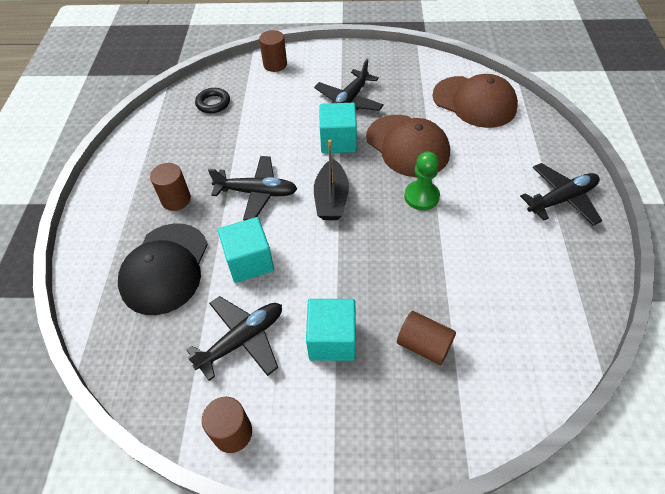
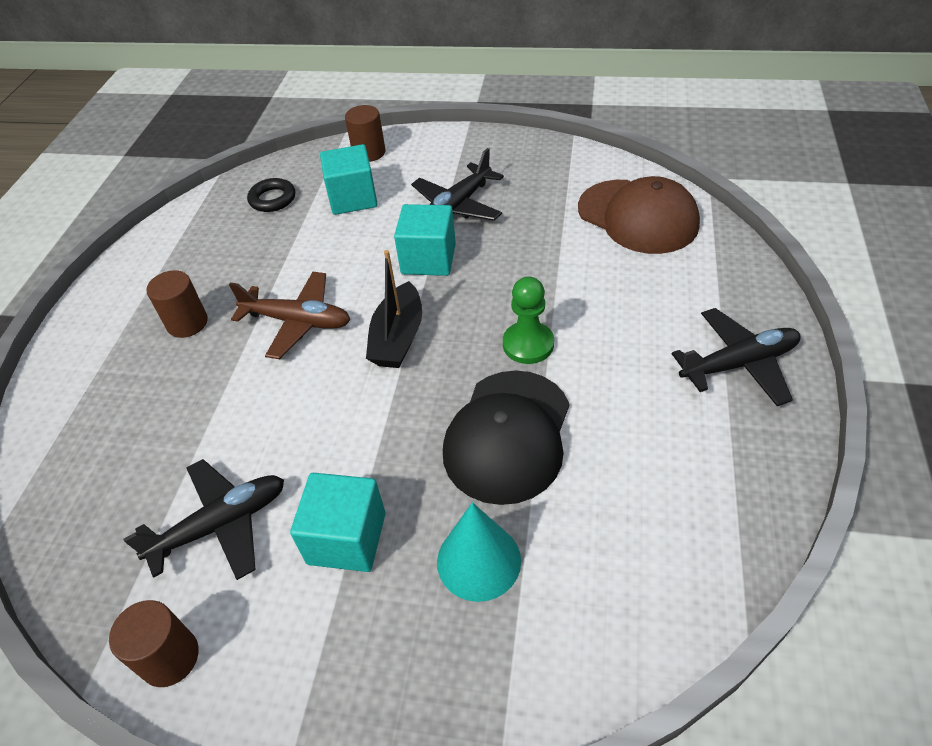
camera: 10 degrees right, 5 degrees down
(165, 268) = (146, 415): black cap -> black cap (508, 436)
(249, 261) = (261, 415): turquoise cube -> turquoise cube (353, 198)
(257, 192) = (298, 321): black plane -> brown plane
(407, 146) = (525, 271): brown cap -> none
(424, 345) = (478, 561): brown cylinder -> turquoise cone

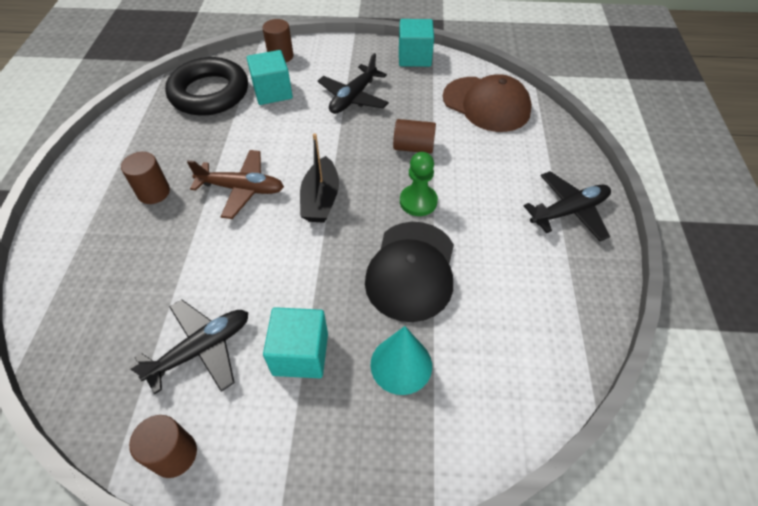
camera: 10 degrees left, 5 degrees up
(272, 199) = (209, 93): black ring -> black ring, size x2.16
(428, 259) = (336, 138): turquoise cube -> turquoise cube (414, 57)
(530, 272) = (413, 147): none -> brown cylinder

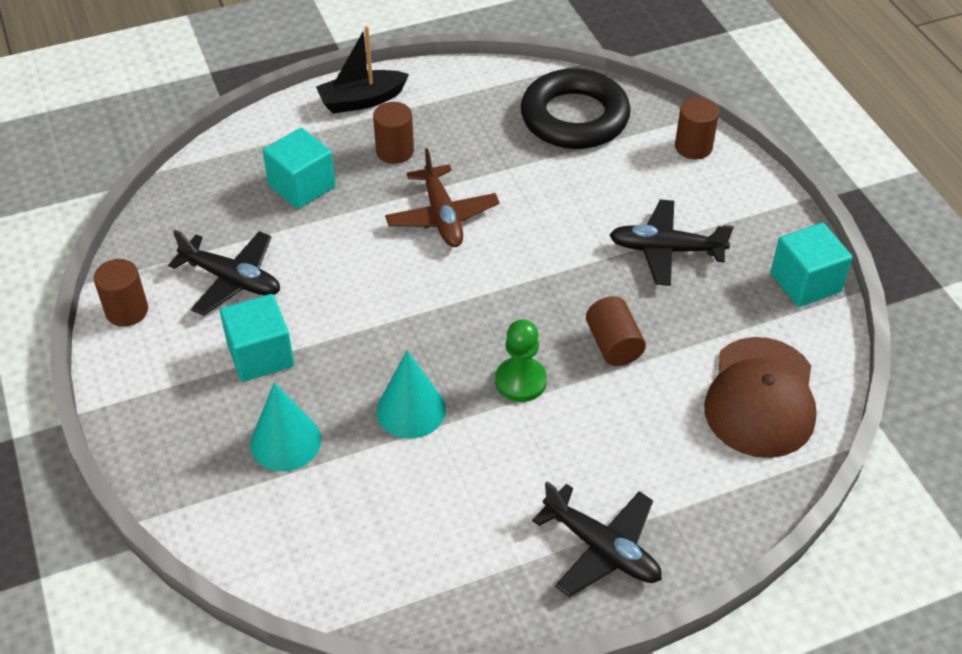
camera: 65 degrees right, 5 degrees down
(272, 92) = (618, 170): turquoise cube -> turquoise cube (302, 186)
(320, 199) = (468, 289): black boat -> black boat (361, 100)
(411, 270) = (411, 410): black cap -> turquoise cone

